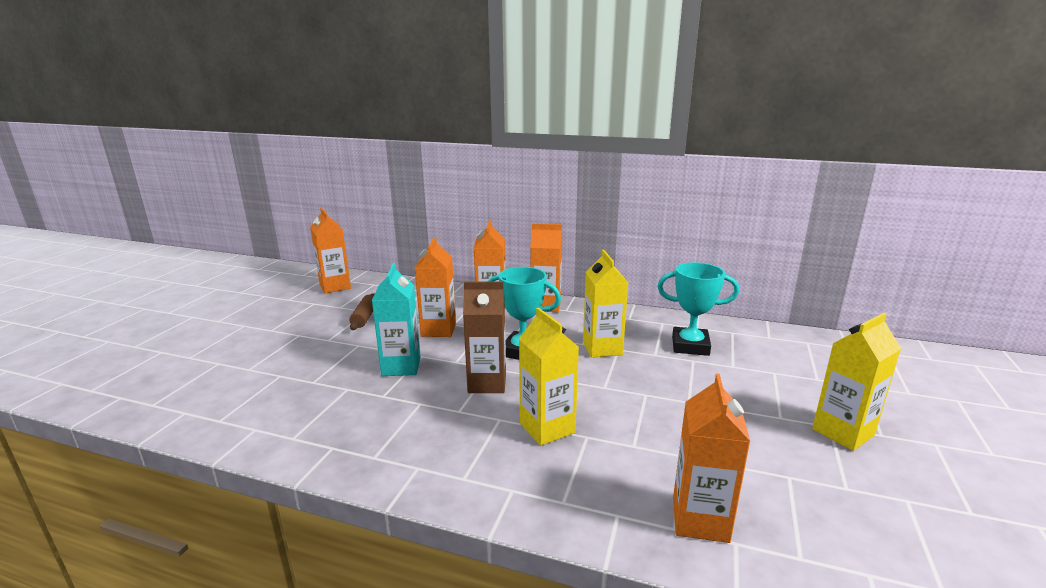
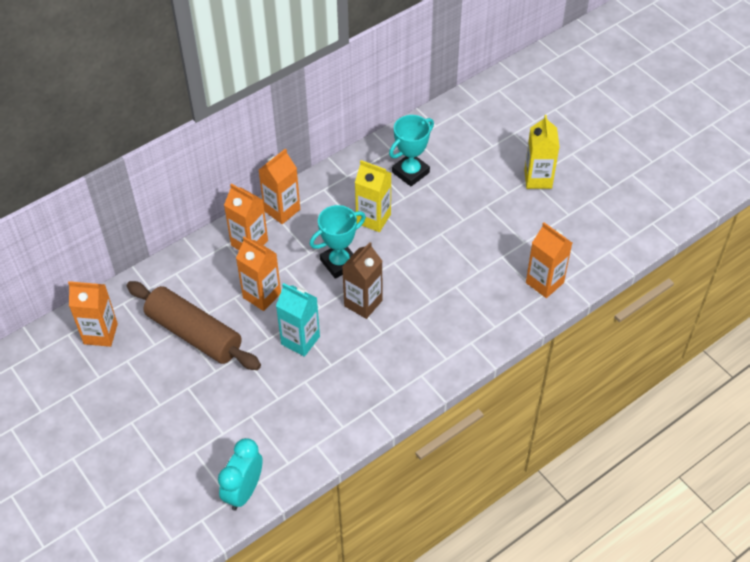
camera: 55 degrees left, 30 degrees up
(167, 407) = (244, 491): none -> turquoise clock
(364, 317) = (194, 334): brown rolling pin -> brown rolling pin, size x2.23
(547, 428) = (434, 299): yellow carton -> none

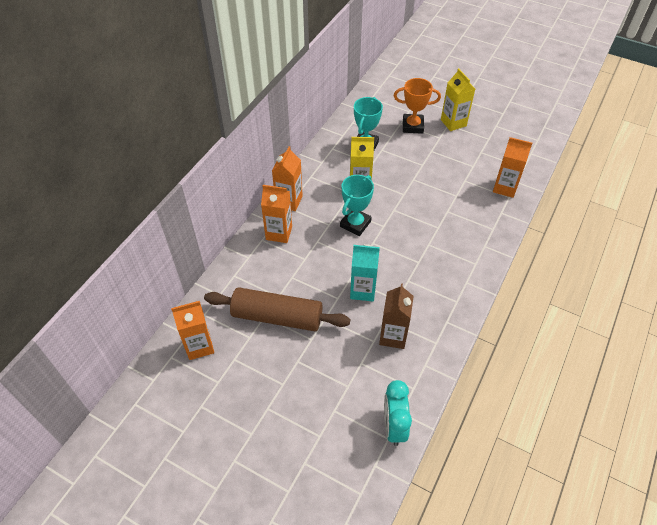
camera: 25 degrees left, 0 degrees up
(262, 295) = (312, 268): orange carton -> none
(363, 303) = (391, 246): brown carton -> brown carton (393, 336)
(484, 167) = (412, 126): none -> orange trophy

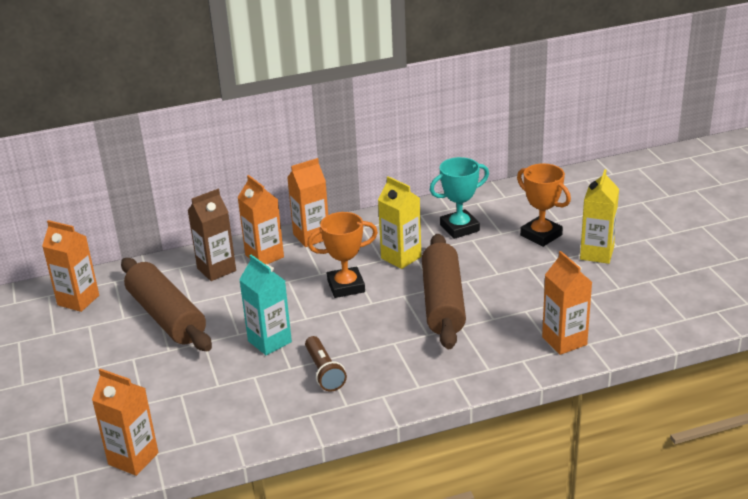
camera: 45 degrees right, 20 degrees down
(355, 224) = (346, 286): turquoise trophy -> orange trophy
(393, 336) = (240, 393): brown carton -> brown carton (216, 269)
(394, 426) = (133, 458): turquoise clock -> orange carton
(418, 289) = (324, 372): none -> brown flashlight
(420, 201) = (443, 302): none -> brown rolling pin

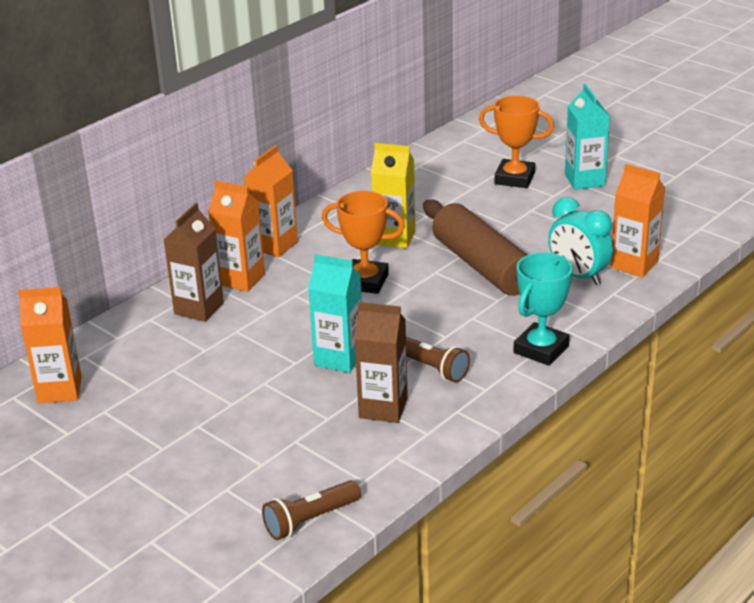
camera: 30 degrees left, 0 degrees up
(133, 458) = (310, 520): orange carton -> brown flashlight
(166, 317) = (191, 372): brown rolling pin -> none
(261, 392) = (383, 408): none -> brown carton
(346, 286) = (365, 281): orange trophy -> orange trophy turned 60 degrees clockwise
(459, 228) = (426, 194): turquoise trophy -> turquoise trophy (541, 349)
(509, 336) = (578, 276): none -> turquoise clock
(596, 254) = (584, 180): yellow carton -> turquoise carton

